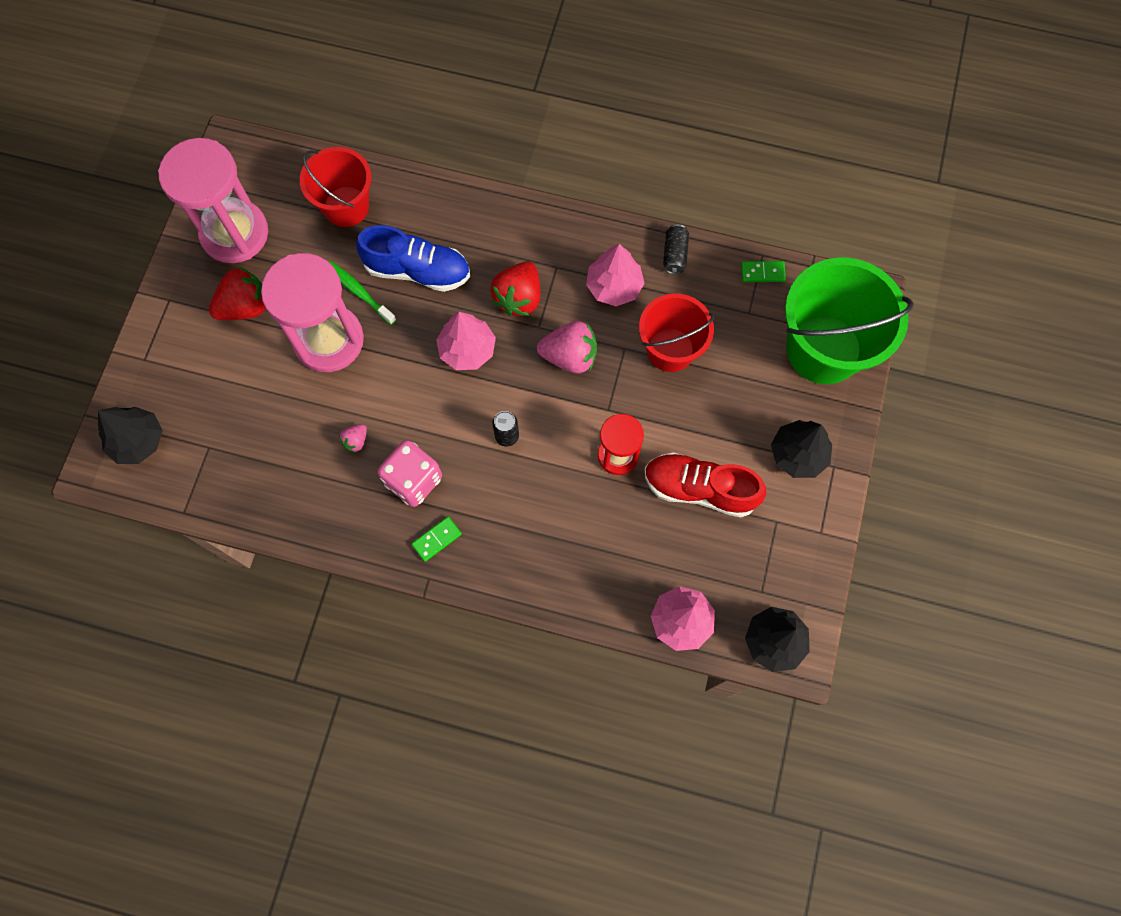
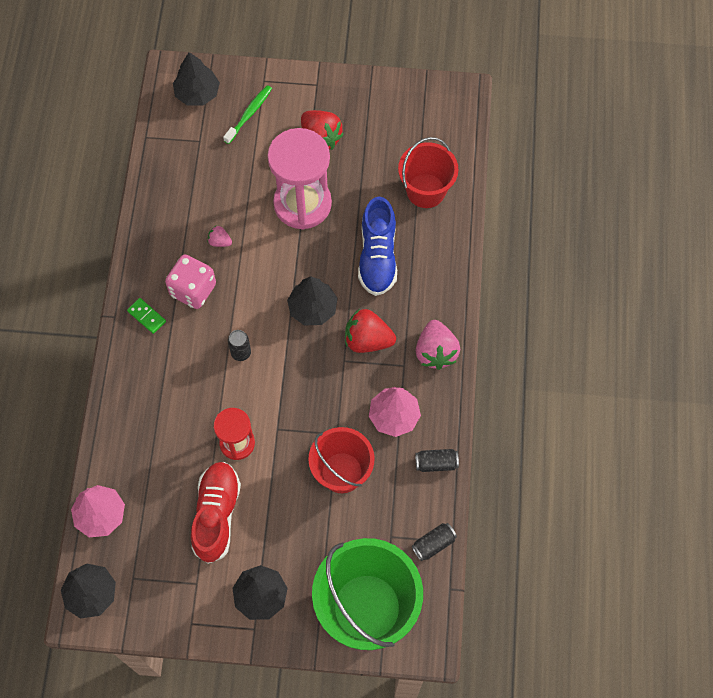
camera: 80 degrees right, 5 degrees down
(234, 233) = (383, 116): pink hourglass -> none
(359, 292) = (349, 217): green toothbrush -> green toothbrush (249, 114)
(467, 349) = (313, 308): pink tree -> black tree
(570, 356) = (321, 390): pink strawberry -> pink strawberry (435, 352)
(762, 273) = (433, 544): green domino -> black can

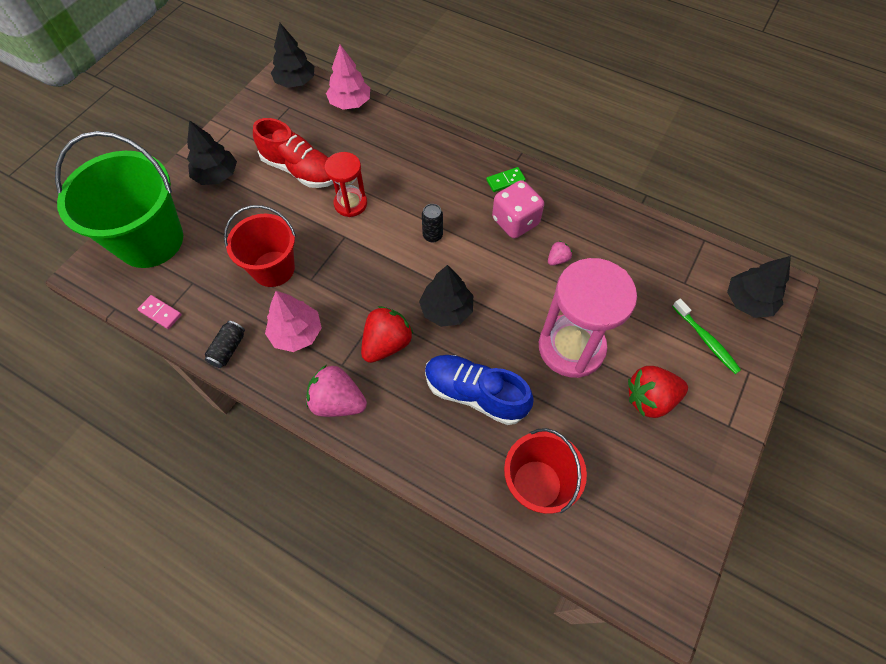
camera: 115 degrees right, 5 degrees down
(433, 544) = (160, 313): black can -> pink domino

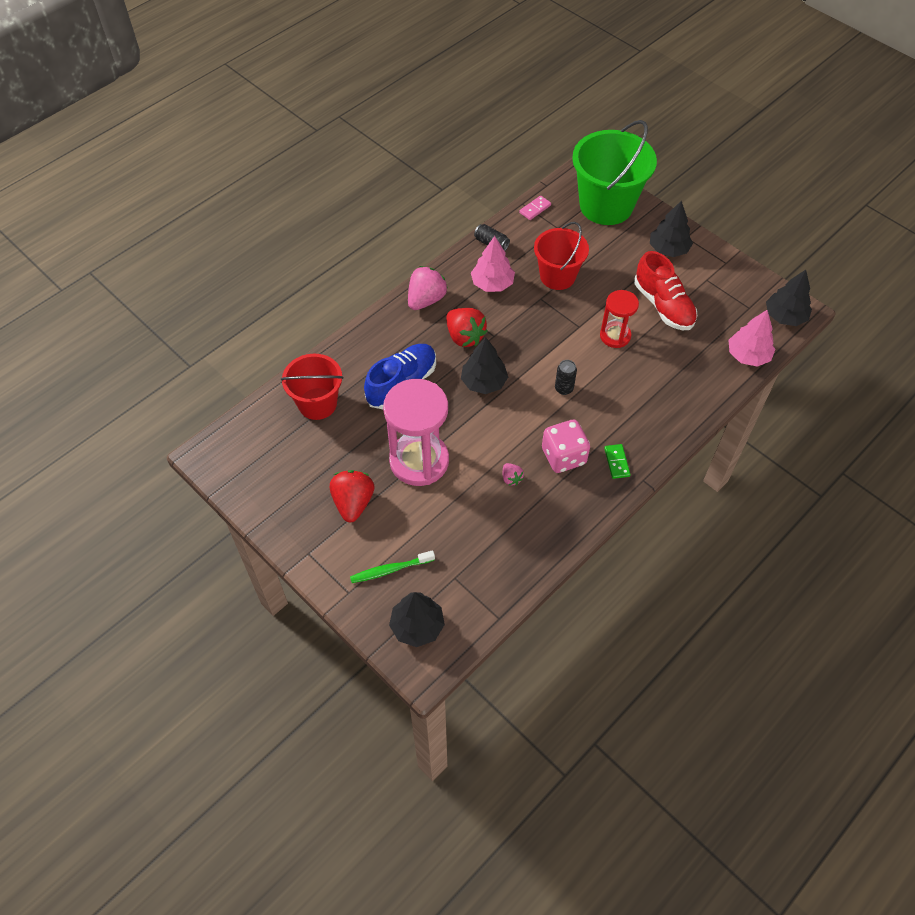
camera: 105 degrees right, 5 degrees down
(300, 170) = (663, 306): red shoe -> red shoe turned 75 degrees counterclockwise

